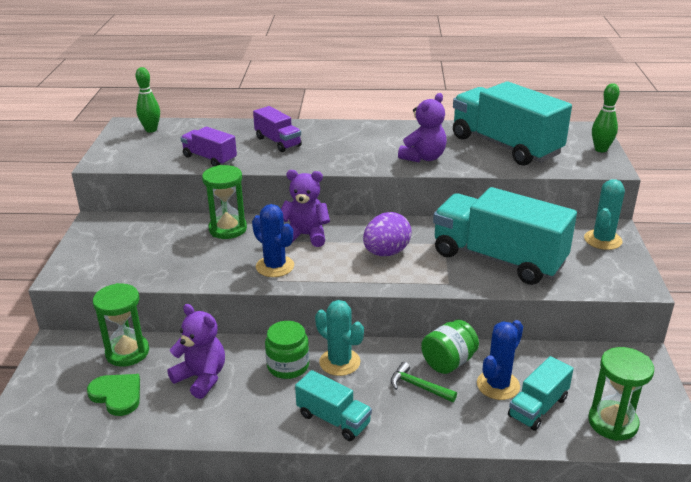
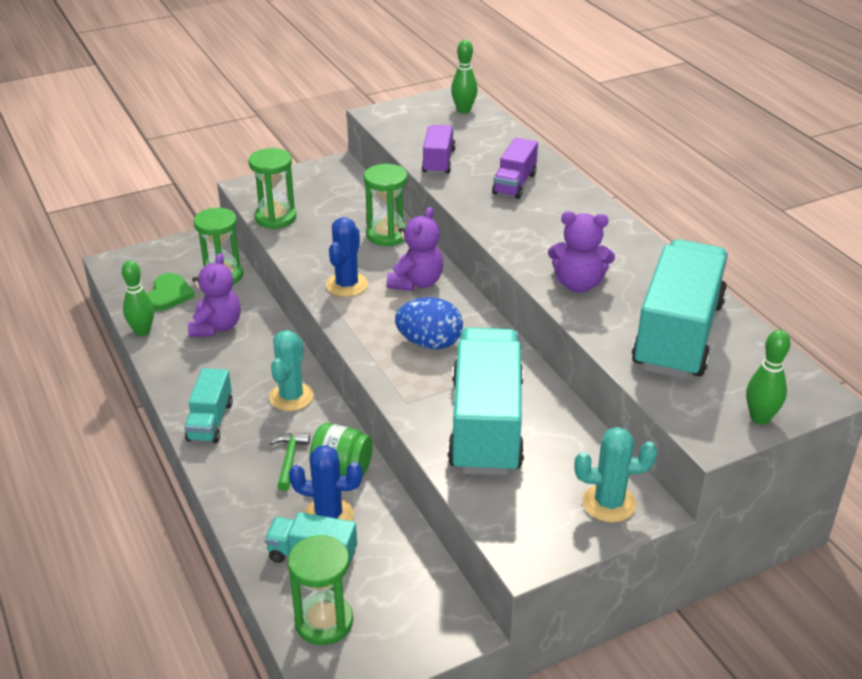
camera: 60 degrees right, 5 degrees up
(134, 273) = (275, 218): none -> green hourglass
(157, 429) = (142, 331): none -> green bowling pin
(288, 366) = (264, 368): green jar -> none
(305, 235) = (416, 283): purple teddy bear -> purple teddy bear turned 45 degrees clockwise
(386, 252) = (429, 343): purple egg -> blue egg

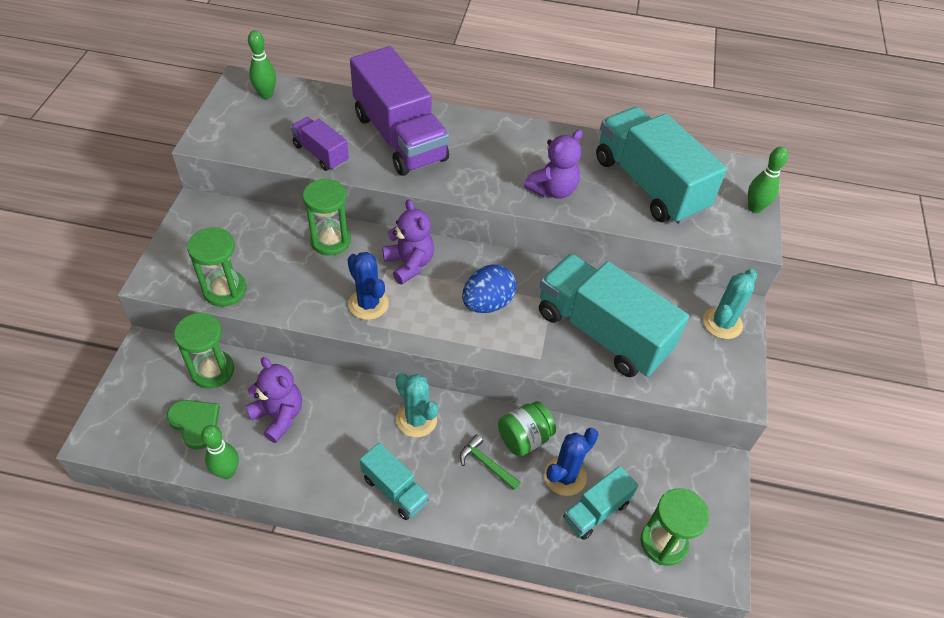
camera: 55 degrees left, 15 degrees up
(514, 184) = (400, 137): purple truck -> purple truck, size x2.02

